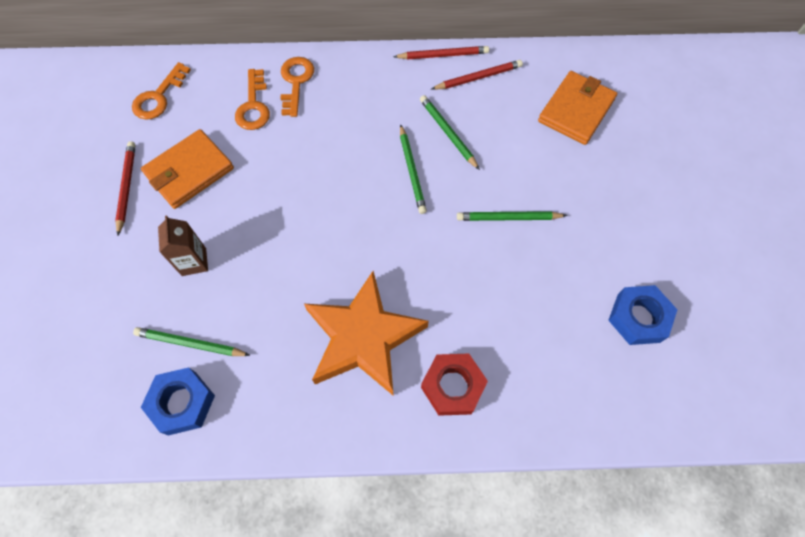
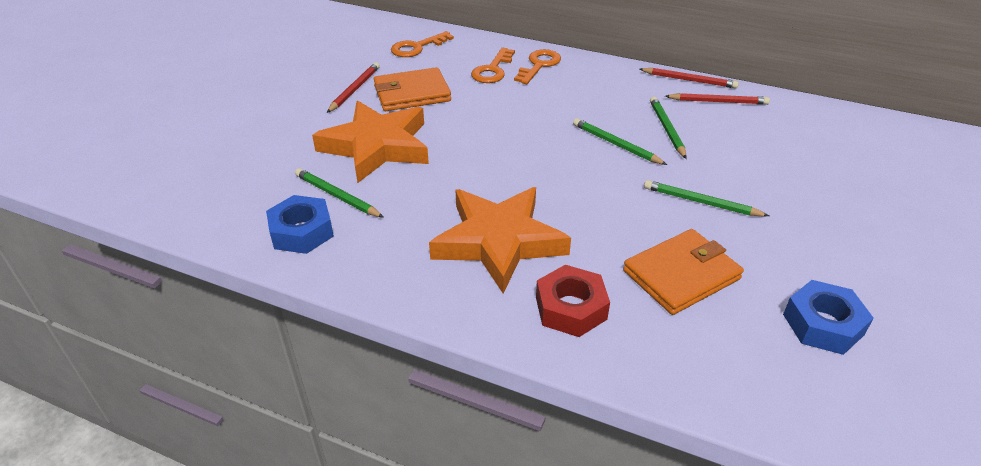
camera: 25 degrees right, 25 degrees down
(194, 262) = (377, 146): brown carton -> orange star
(412, 171) = (616, 144): green pencil -> green pencil turned 120 degrees clockwise
(576, 110) = (816, 147): orange wallet -> orange wallet (681, 275)

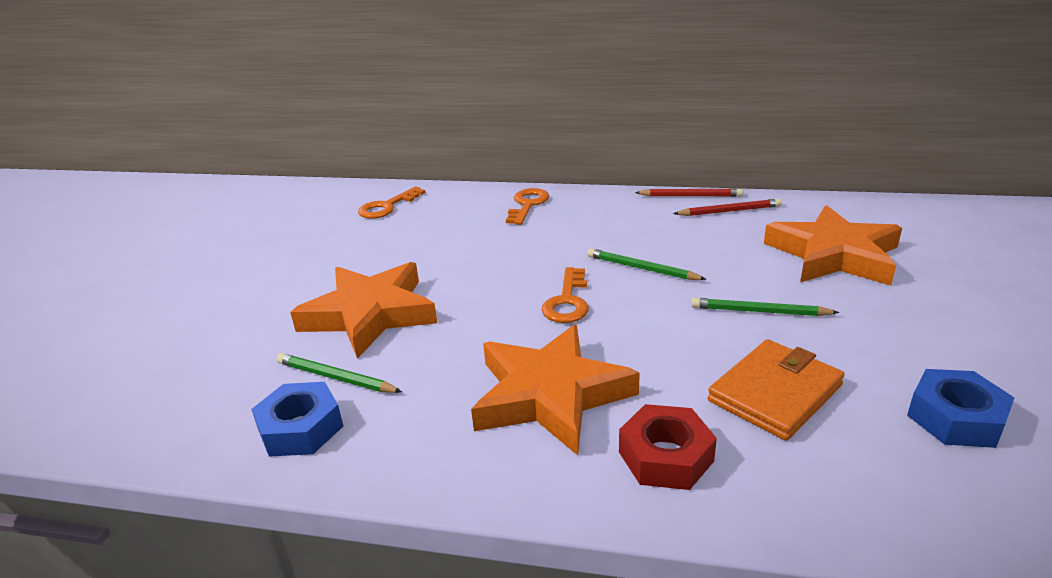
camera: 10 degrees left, 10 degrees down
(354, 89) = (327, 259): red pencil -> none
(412, 93) = (395, 253): orange wallet -> none
(493, 70) = (479, 216): orange key -> orange key (567, 301)
(667, 129) = (689, 245): green pencil -> none
(793, 161) = (833, 255): none -> orange star

